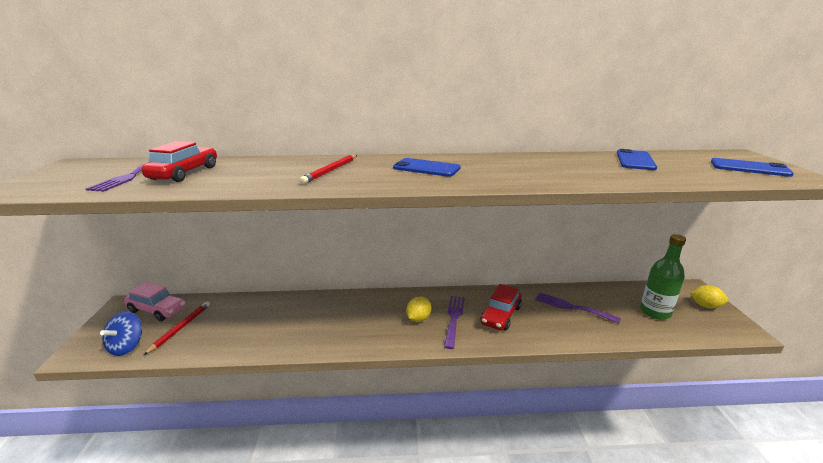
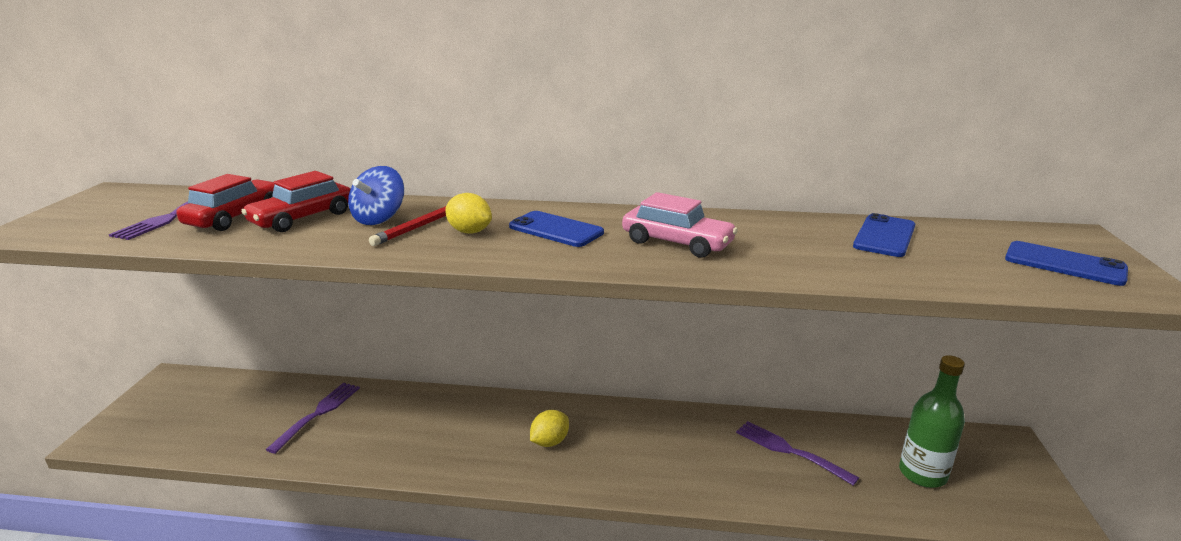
camera: 10 degrees right, 0 degrees up
(127, 346) = (159, 436): blue spinning top -> blue spinning top (379, 218)
(157, 310) = (208, 389): pink car -> pink car (677, 243)
(181, 328) = (230, 418): red pencil -> none
(454, 318) = (601, 447): purple fork -> purple fork (318, 414)
(500, 315) = (673, 451): red car -> red car (302, 218)
(705, 306) = (1014, 474): yellow lemon -> yellow lemon (469, 231)

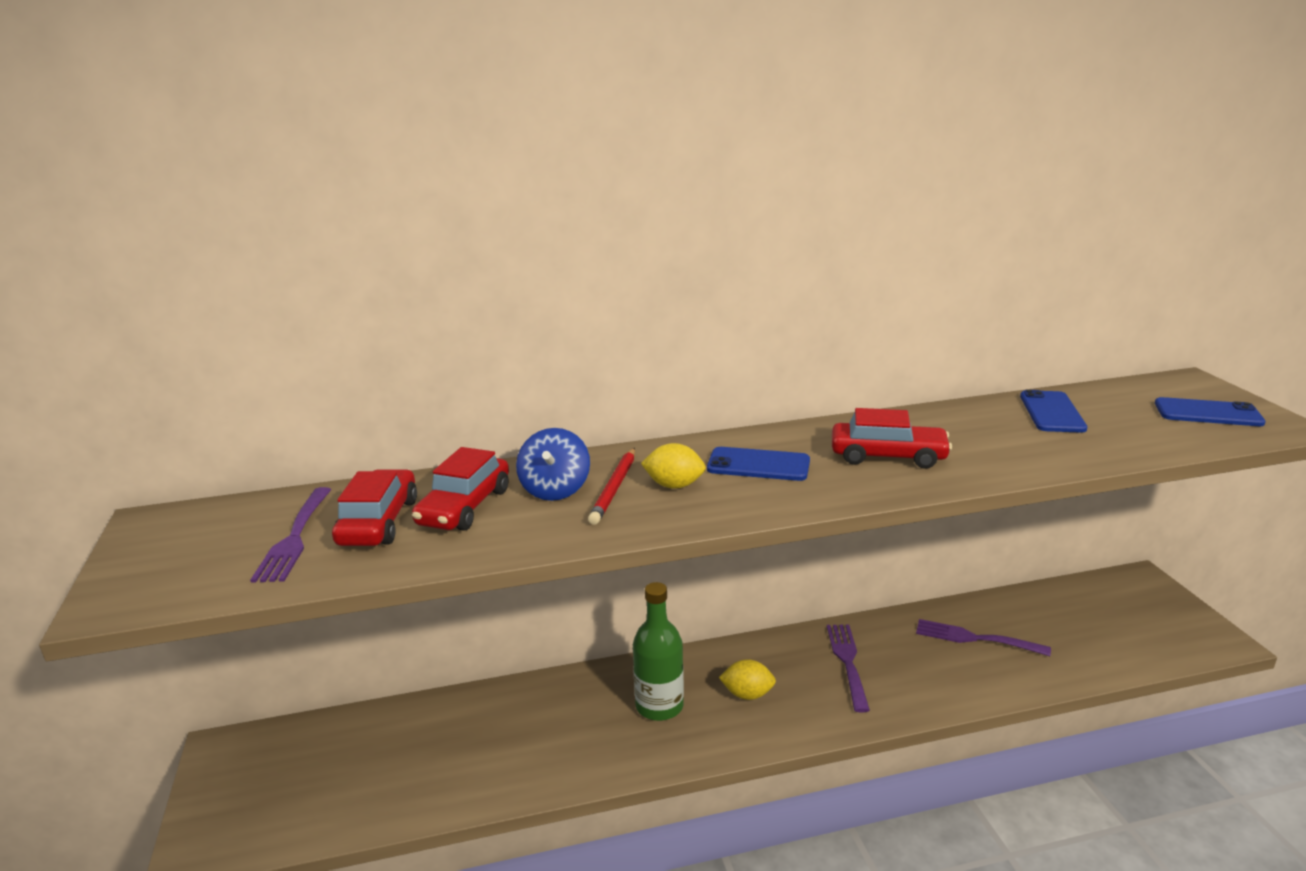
camera: 20 degrees left, 0 degrees up
(318, 414) = (462, 737): purple fork -> purple fork (847, 662)
(549, 442) = (747, 694): yellow lemon -> yellow lemon turned 75 degrees clockwise
(677, 243) = (888, 456): pink car -> red car
(922, 474) = (1096, 628): green bottle -> green bottle (659, 706)

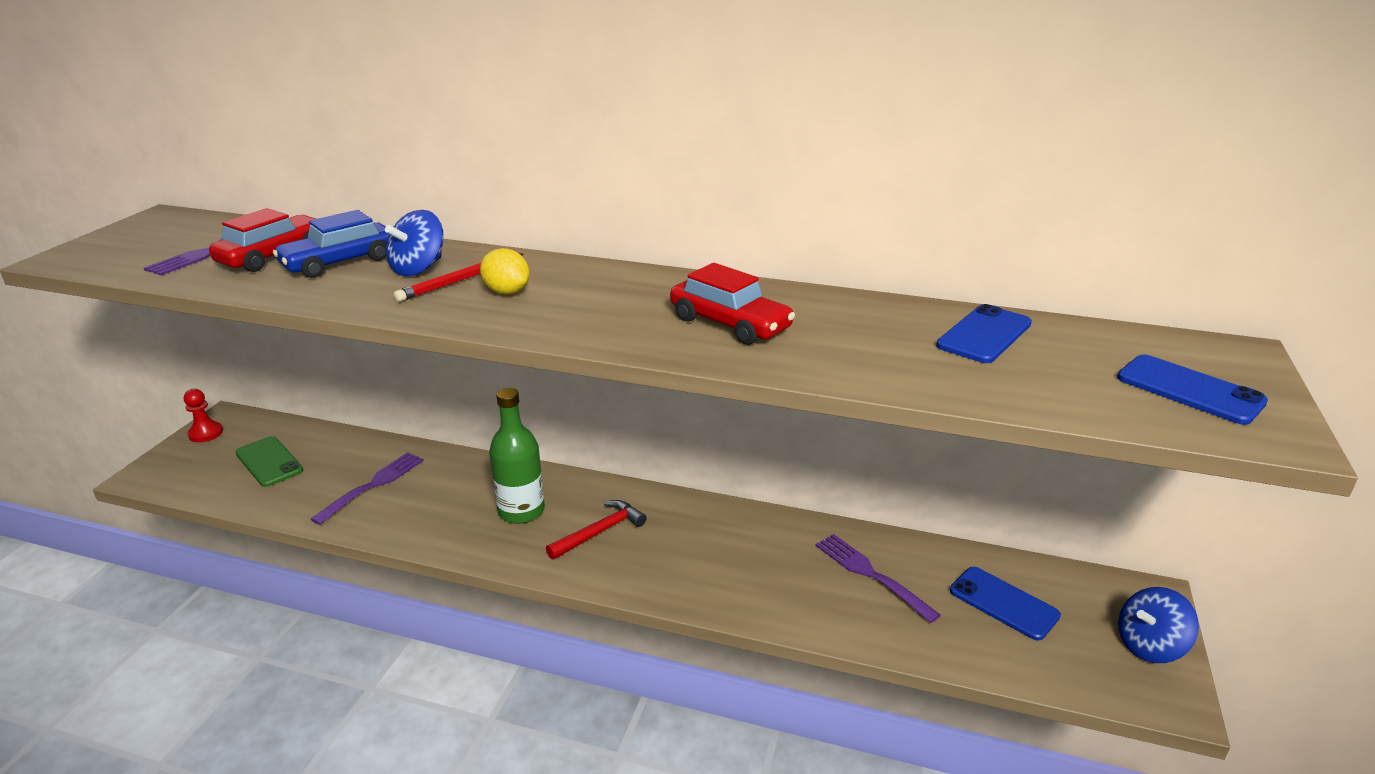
camera: 30 degrees right, 5 degrees up
(217, 774) = (205, 433): none -> red pawn
(338, 771) = (269, 462): none -> green phone
(464, 507) = (340, 262): red car -> blue car
(747, 694) = (600, 532): yellow lemon -> red hammer
(758, 465) = (602, 297): blue phone -> blue phone (1003, 603)
(847, 662) = (718, 543): purple fork -> purple fork (373, 485)
(1176, 612) = (1149, 646): none -> blue spinning top

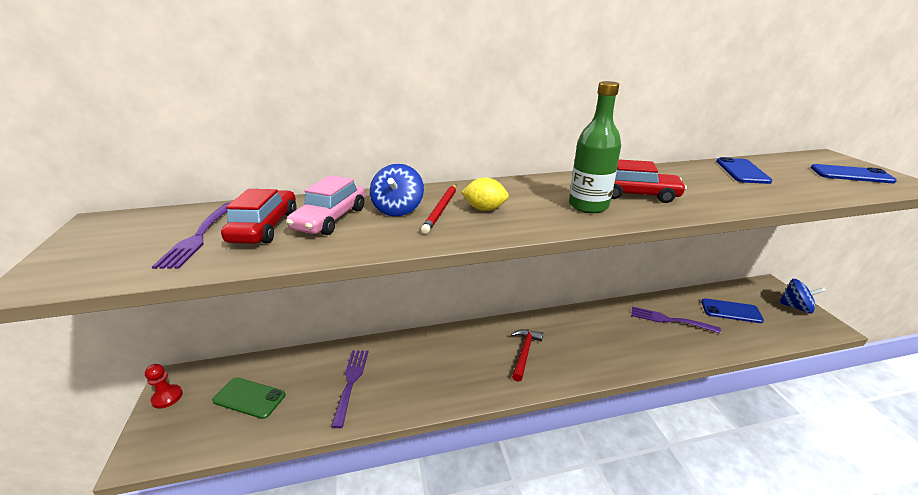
camera: 30 degrees left, 0 degrees up
(340, 262) = (330, 219): blue car -> pink car
(521, 511) = (466, 359): green bottle -> green bottle (588, 206)
(1149, 646) = (796, 307): blue spinning top -> blue spinning top turned 105 degrees counterclockwise

